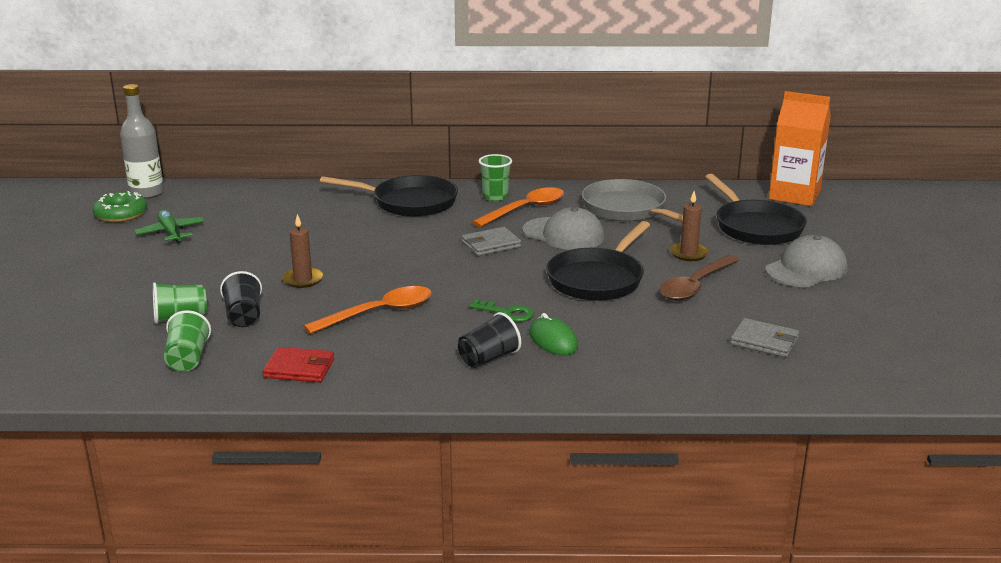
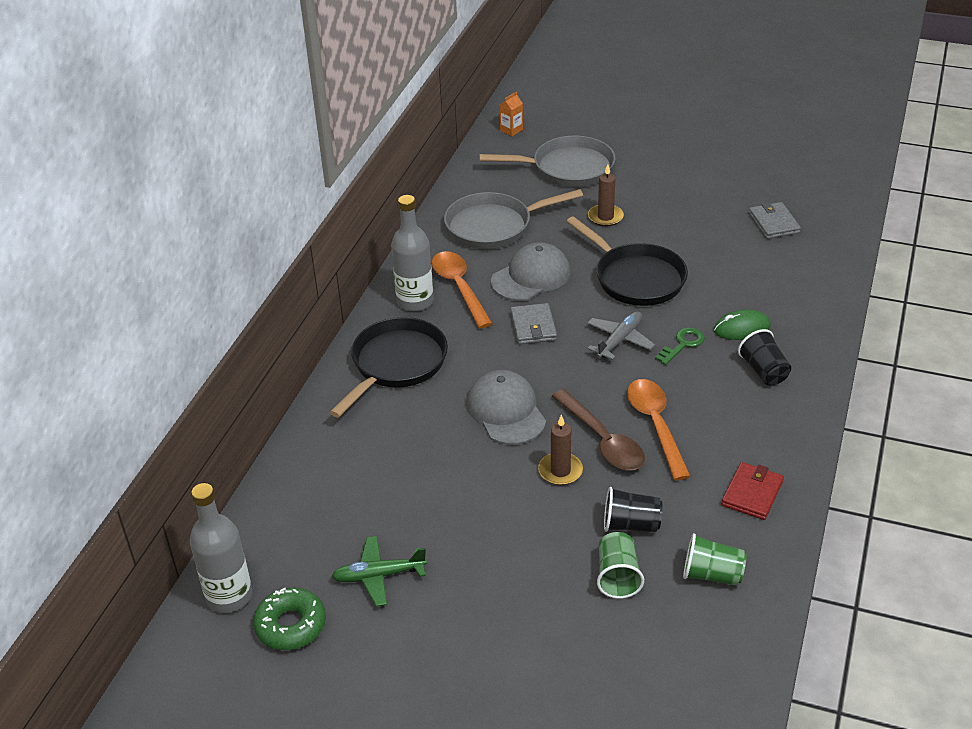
camera: 70 degrees left, 15 degrees up
(494, 283) = (620, 340): none -> grey plane
(495, 197) = (415, 301): green cup -> grey bottle
(695, 286) = (668, 230): brown spoon -> brown spoon (602, 440)
(755, 227) = (567, 168): black pan -> grey pan
(764, 341) = (773, 223): grey wallet -> grey wallet turned 60 degrees counterclockwise
(794, 195) = (511, 130): orange carton -> orange carton, size x0.41
(806, 269) = (659, 168): grey cap -> grey cap (506, 411)

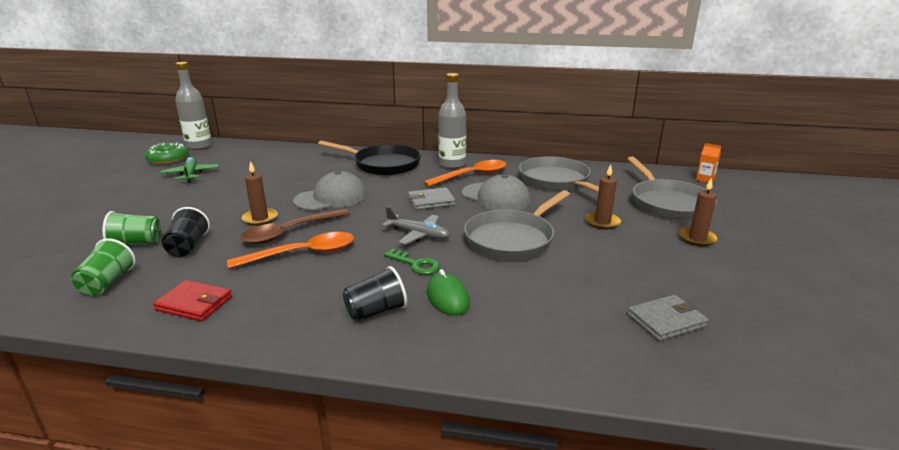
camera: 80 degrees right, 15 degrees down
(635, 278) = (512, 239): black pan -> grey pan
(645, 173) = (697, 238): none -> brown candle

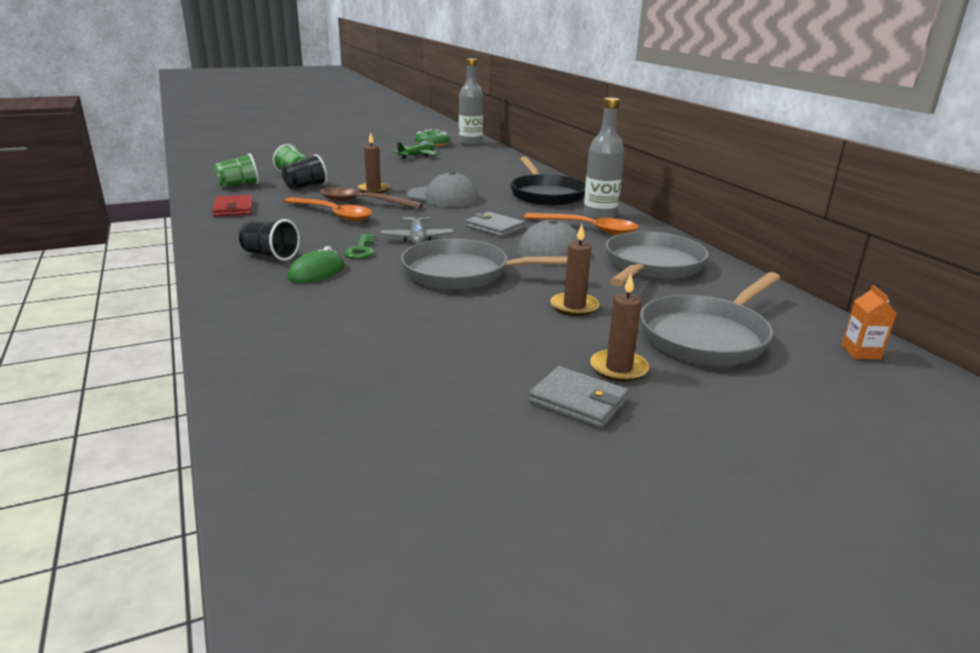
camera: 55 degrees right, 0 degrees up
(666, 321) = (371, 373): grey wallet -> grey wallet (578, 401)

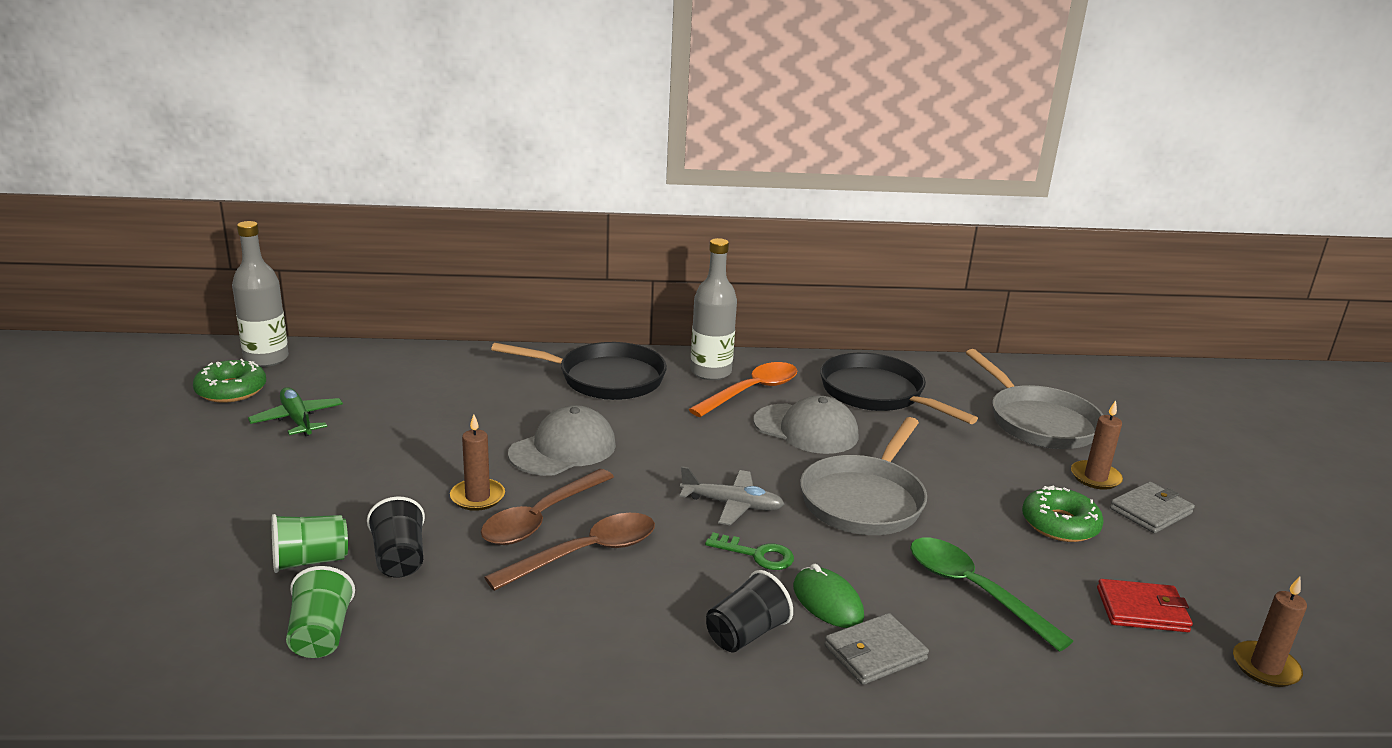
camera: 70 degrees left, 0 degrees up
(233, 209) = (483, 653): red wallet -> red wallet (1142, 610)
(333, 214) = (585, 554): orange spoon -> brown spoon
(358, 317) = (974, 591): none -> green spoon
(495, 227) = (717, 444): grey wallet -> grey wallet (875, 653)
(499, 350) = (1060, 524): none -> green donut
(574, 306) = (968, 461): brown candle -> brown candle (1265, 667)
(651, 266) = (877, 394): grey pan -> black pan
(861, 352) = (1070, 376): orange carton -> none

